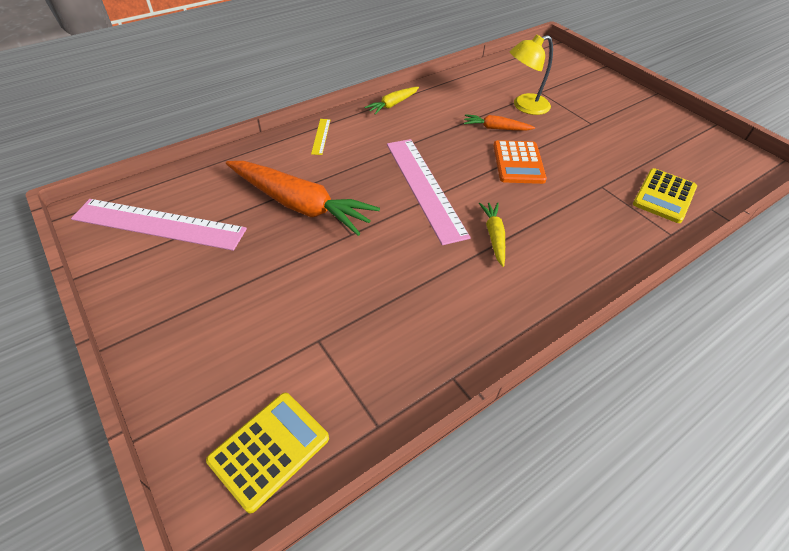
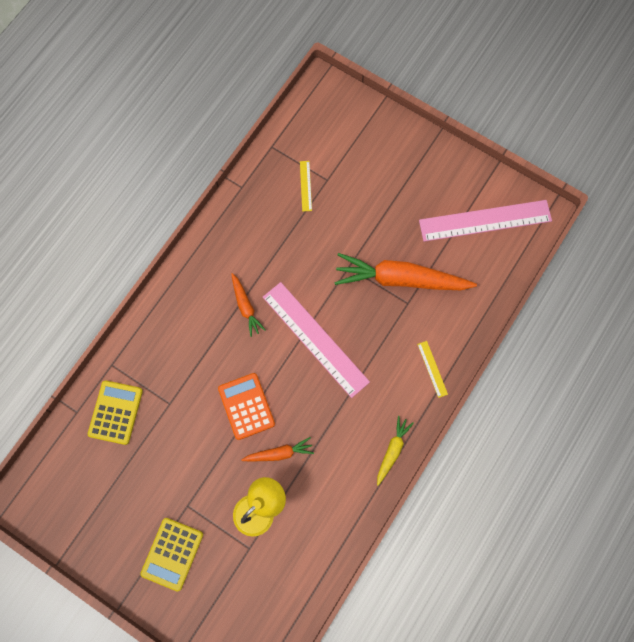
camera: 160 degrees right, 25 degrees up
(269, 449) = (319, 116): yellow calculator -> yellow calculator (172, 554)
(354, 343) = (305, 186): none -> yellow ruler
(494, 236) = (245, 307): yellow carrot -> orange carrot

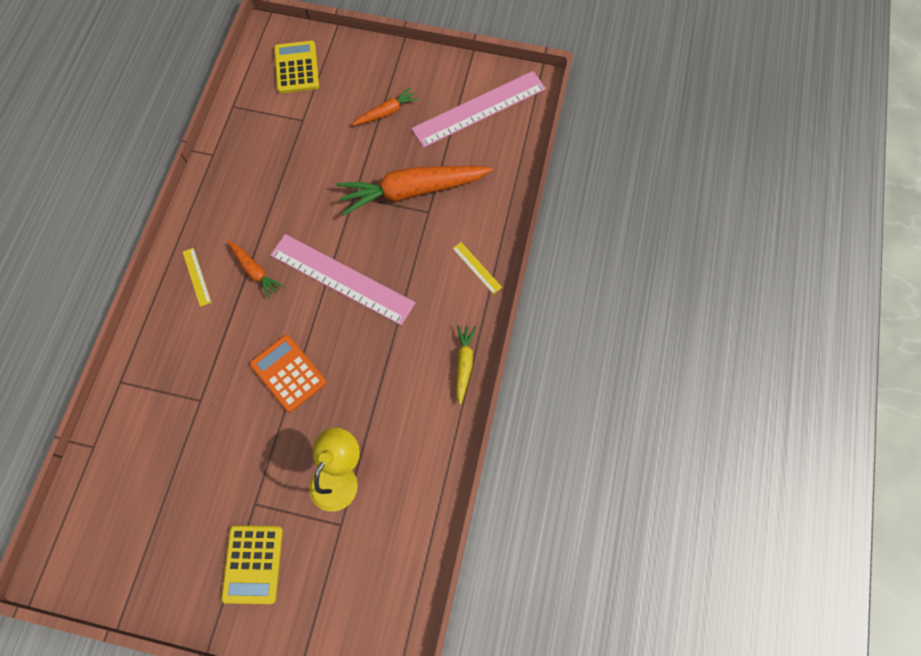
camera: 20 degrees left, 5 degrees down
(115, 412) = (139, 431): yellow calculator -> yellow calculator (296, 68)
(279, 453) = (341, 410): orange carrot -> orange carrot (386, 112)
(305, 186) = (281, 132): yellow ruler -> yellow ruler (196, 277)

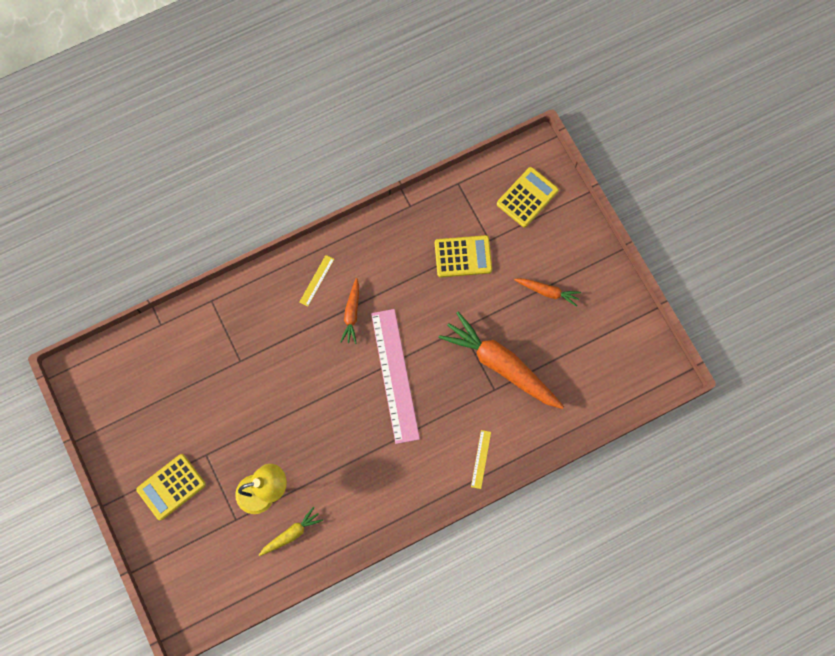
camera: 50 degrees right, 5 degrees up
(288, 373) = (302, 400): orange calculator -> none
(295, 149) = (463, 256): none -> yellow calculator
(464, 364) = (404, 509): yellow carrot -> yellow carrot (291, 534)
(479, 109) = (609, 354): pink ruler -> none

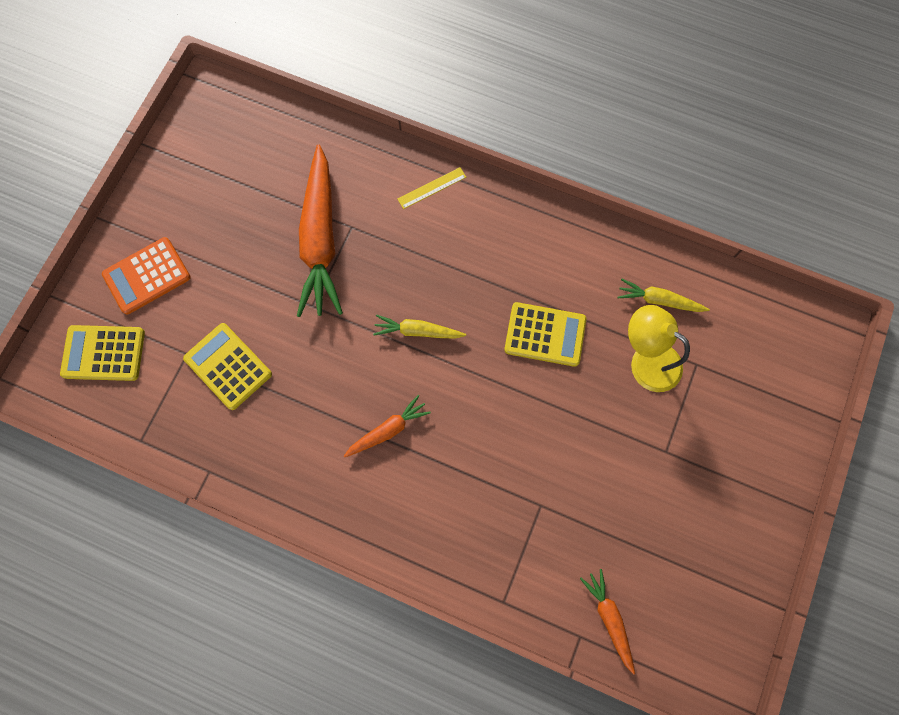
camera: 130 degrees left, 0 degrees up
(171, 487) = (729, 458): yellow calculator -> yellow calculator (545, 334)
(316, 280) = (381, 501): yellow ruler -> none
(395, 375) = (417, 331): pink ruler -> yellow carrot
(547, 292) = (203, 253): orange carrot -> orange carrot (609, 618)
(558, 251) = (147, 276): none -> orange calculator

